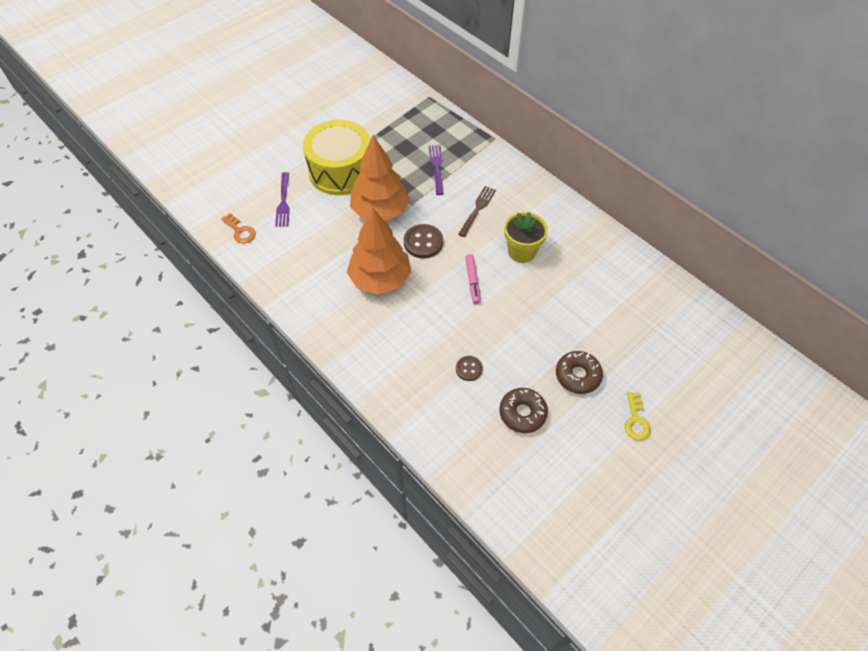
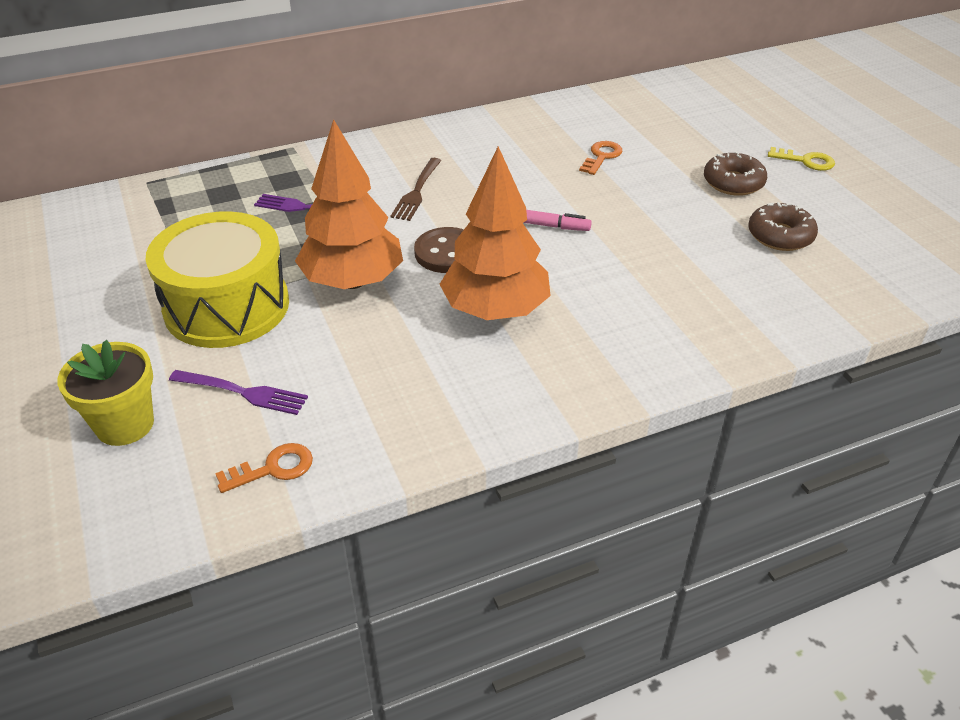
camera: 70 degrees left, 15 degrees down
(469, 369) = (697, 262): brown button -> none
(477, 209) = (417, 191): brown fork -> brown fork turned 120 degrees counterclockwise
(521, 251) = (516, 175): yellow flower pot -> yellow flower pot (125, 424)
(570, 291) = (602, 156): none -> orange key

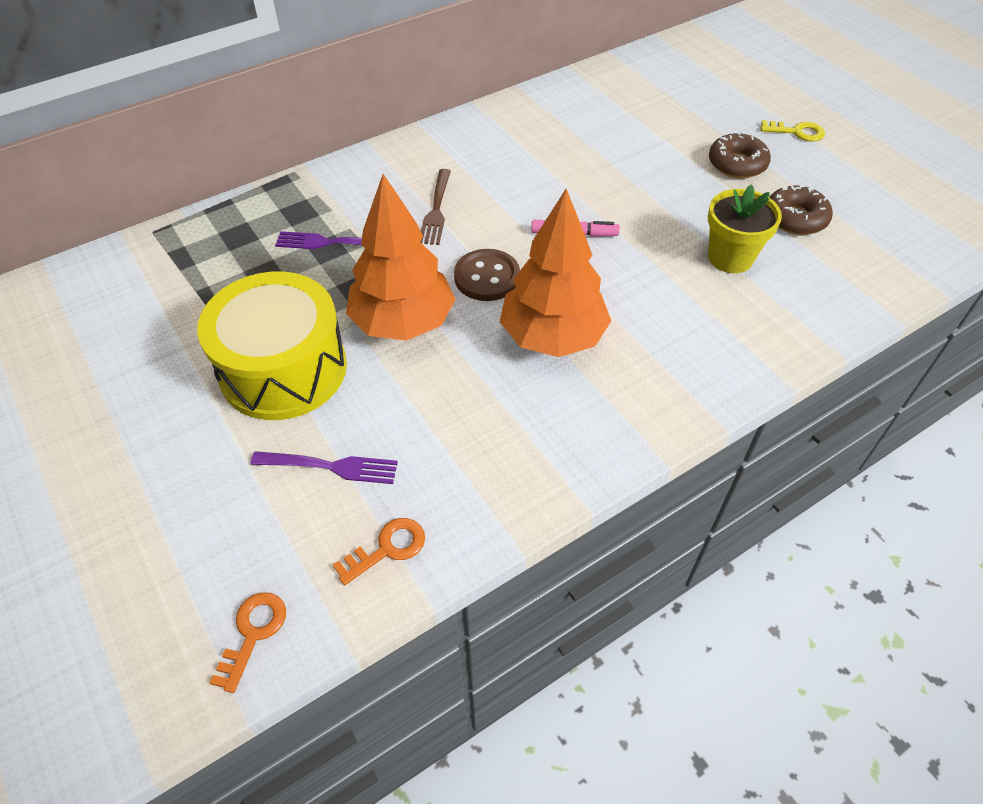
camera: 10 degrees left, 10 degrees up
(125, 424) = (220, 522): yellow flower pot -> yellow flower pot (730, 257)
(602, 156) = (605, 148): orange key -> orange key (253, 633)

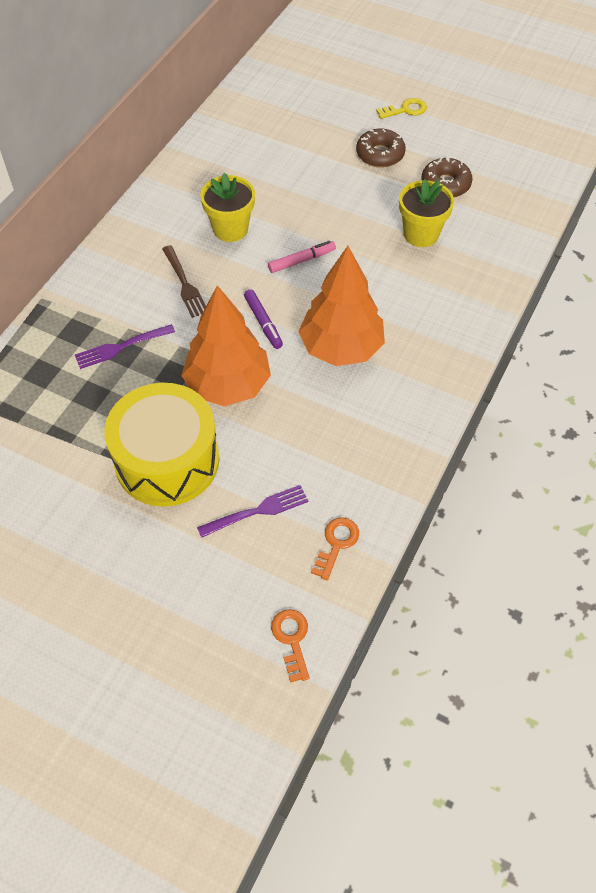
camera: 30 degrees left, 5 degrees up
(487, 277) = (263, 323): brown button -> purple marker
(521, 177) = (230, 229): none -> yellow flower pot

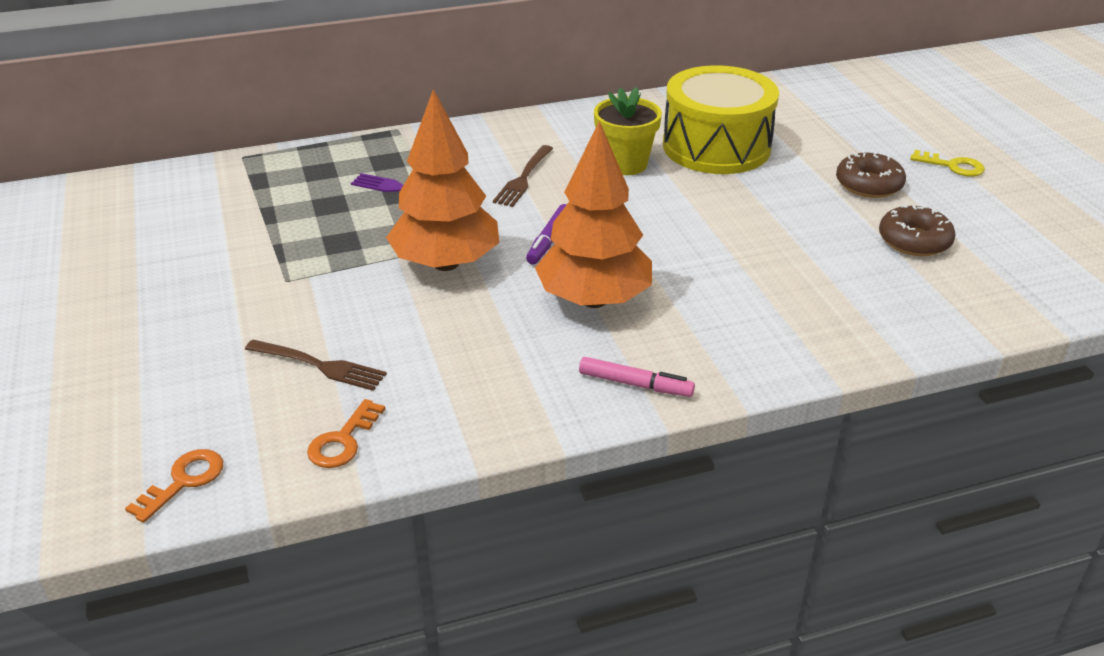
camera: 45 degrees right, 20 degrees down
(167, 460) = (312, 281): yellow drum -> yellow drum (716, 147)
(257, 511) = (319, 365): purple fork -> brown fork
(302, 261) = (658, 218): pink marker -> pink marker (635, 384)
(336, 544) = (343, 441): orange key -> orange key turned 135 degrees clockwise
(421, 234) = (822, 263): yellow flower pot -> none

